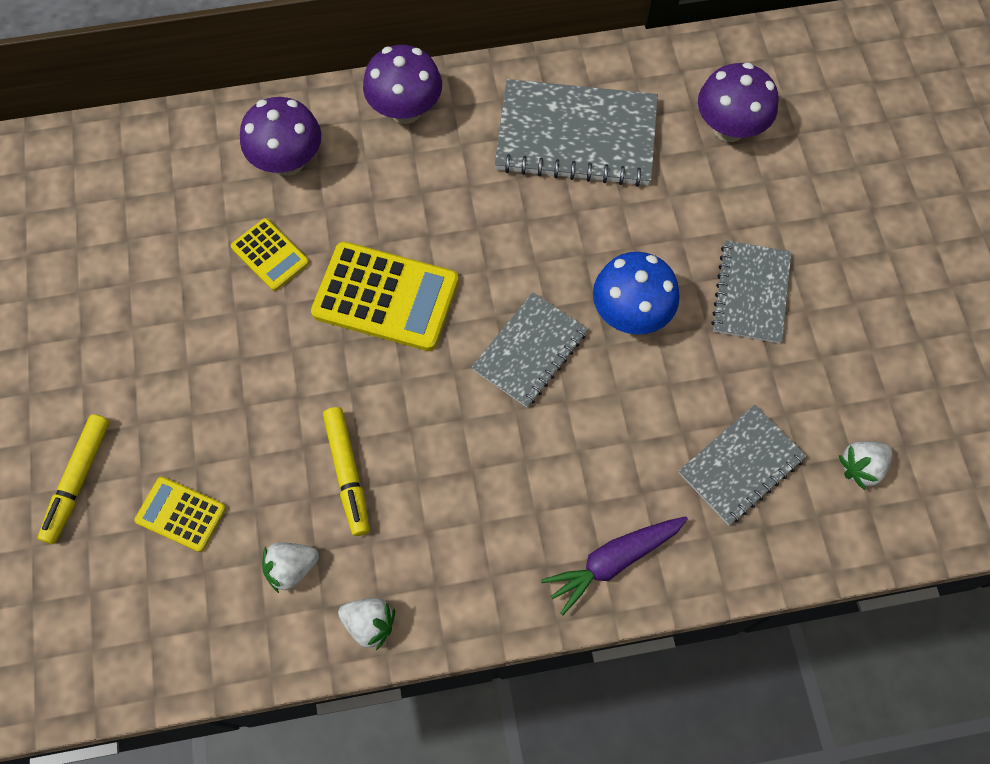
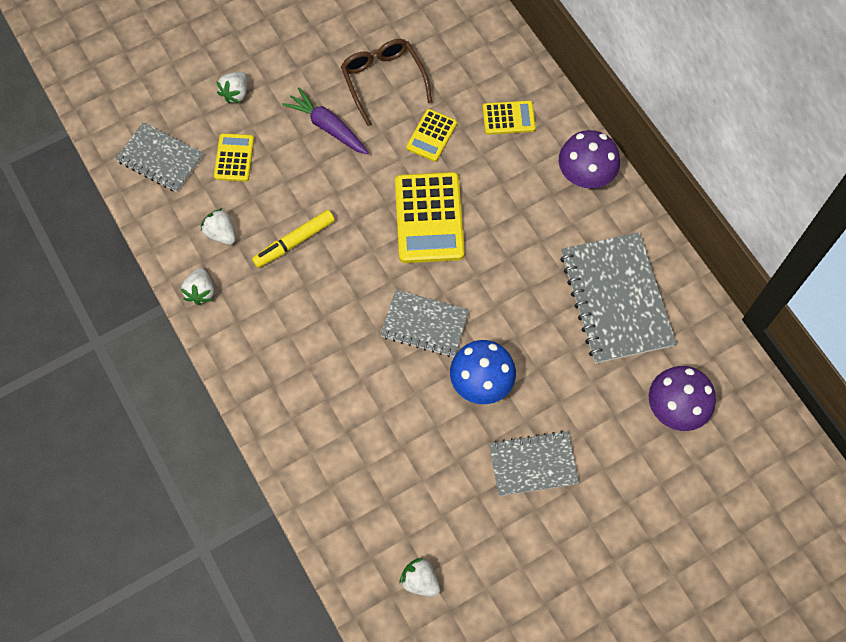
camera: 70 degrees right, 0 degrees up
(78, 481) = (236, 93): yellow marker -> white strawberry
(159, 285) = (383, 80): none -> brown glasses
(288, 161) = (508, 118): purple mushroom -> yellow calculator
(613, 561) = (290, 427): purple carrot -> purple carrot (328, 127)
(741, 466) = (390, 494): grey notebook -> grey notebook (160, 158)

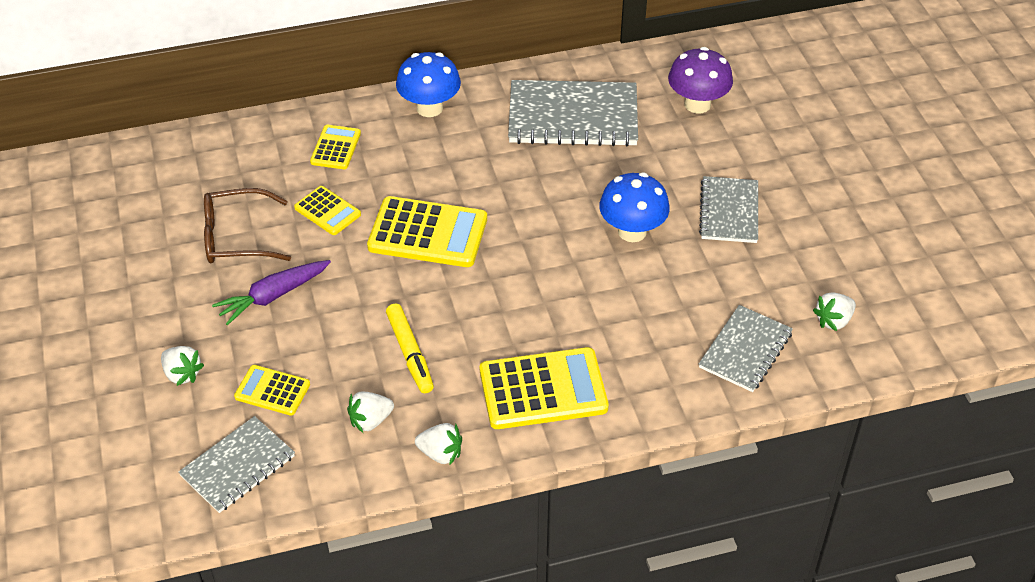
camera: 75 degrees left, 20 degrees down
(281, 350) = (543, 389): none -> yellow calculator
(424, 324) = (552, 261): grey notebook -> grey notebook (745, 350)
(585, 176) = (429, 108): purple mushroom -> blue mushroom

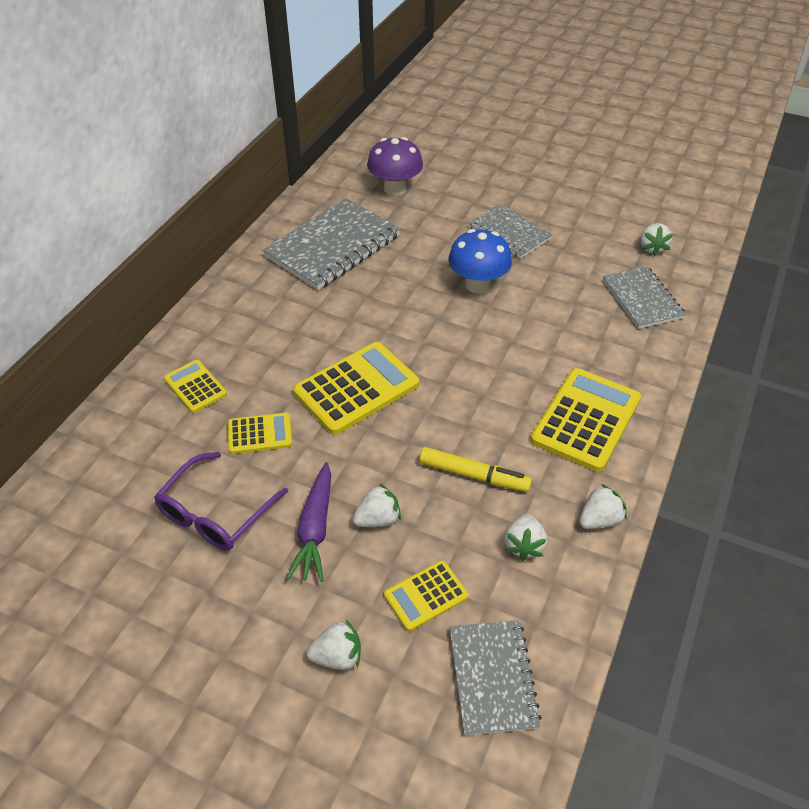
camera: 50 degrees left, 0 degrees up
(236, 237) = (215, 513): brown glasses -> purple glasses
(314, 324) = (378, 519): none -> white strawberry
(429, 108) = (225, 309): blue mushroom -> none

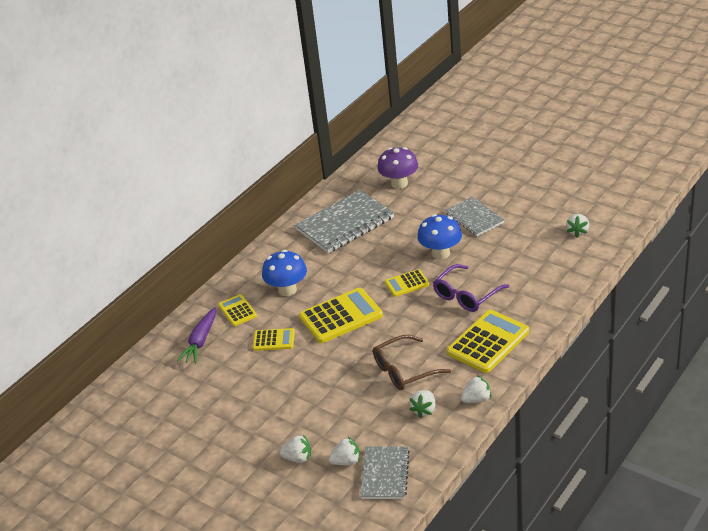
camera: 15 degrees right, 10 degrees down
(215, 513) = (239, 382): purple glasses -> purple glasses (466, 295)
(267, 349) = (287, 290): none -> blue mushroom
(315, 529) = (298, 394): purple carrot -> purple carrot (200, 341)
(378, 519) = (337, 391): white strawberry -> white strawberry (346, 461)
(426, 596) = (356, 432): yellow calculator -> yellow calculator (407, 284)
(474, 475) = (404, 370): yellow marker -> brown glasses
(642, 299) = (556, 267): grey notebook -> none

